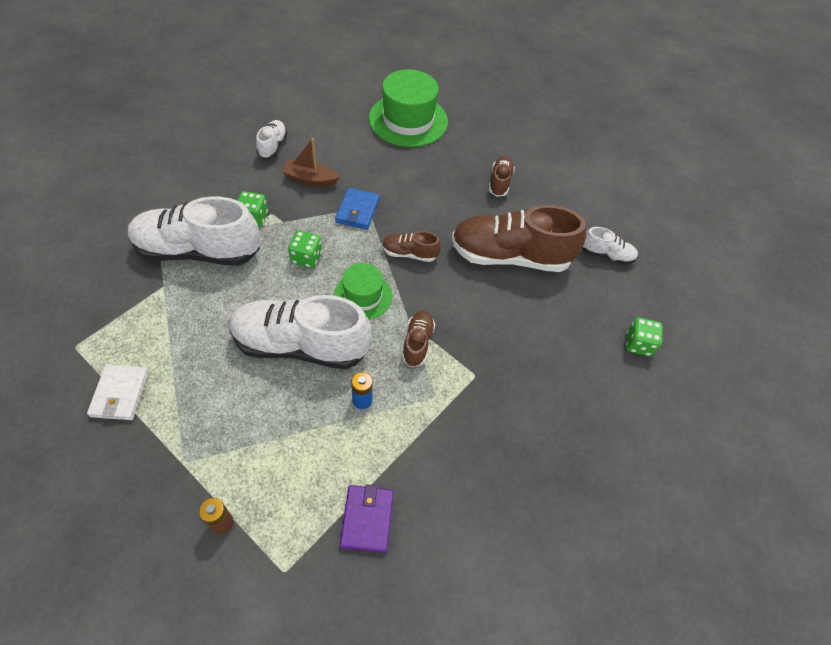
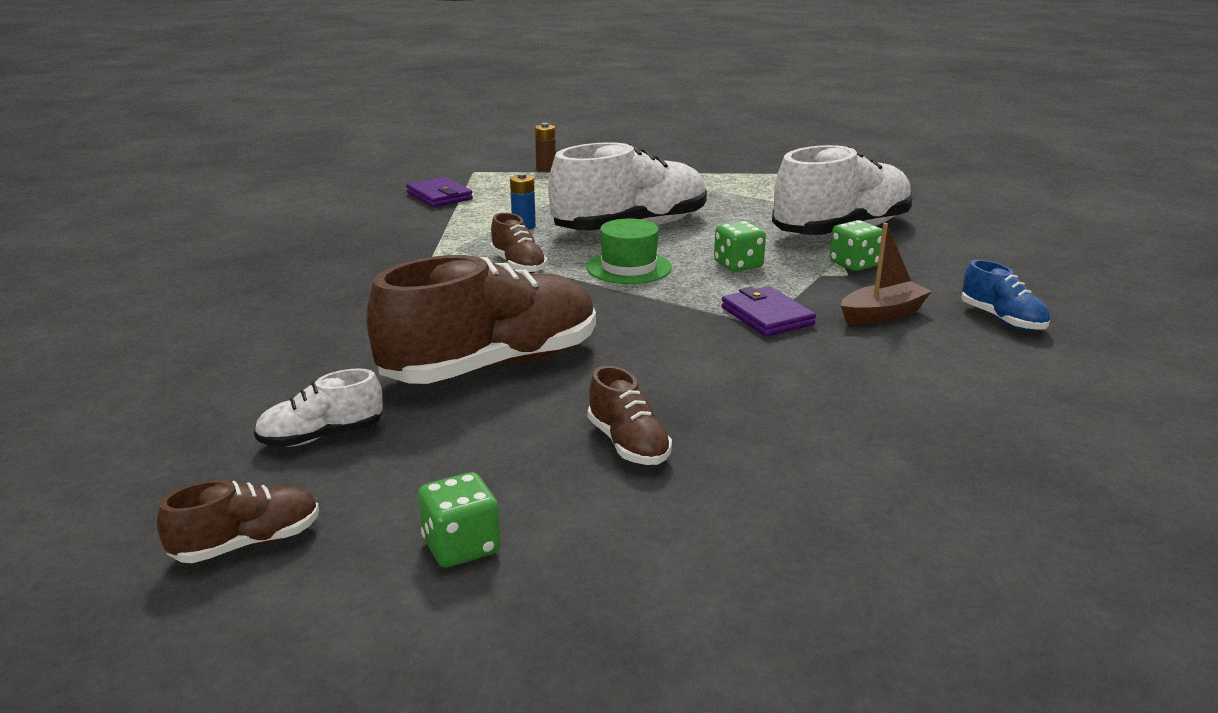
camera: 145 degrees right, 30 degrees down
(120, 394) = (717, 173): white wallet -> none
(273, 146) = (1002, 320): white shoe -> blue shoe
(357, 210) = (767, 316): blue wallet -> purple wallet
(408, 120) = (939, 452): green hat -> none
(409, 254) = (634, 312): brown shoe -> brown shoe (247, 543)
(638, 344) = (209, 364): green dice -> green dice (461, 546)

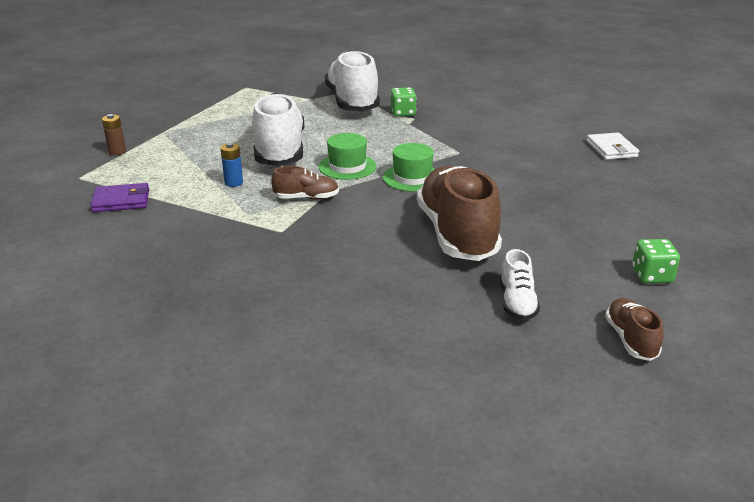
camera: 65 degrees left, 5 degrees up
(628, 444) = (571, 215): brown shoe -> none
(638, 309) = (412, 178): none -> green hat
(738, 265) = (374, 138): green dice -> none
(767, 316) = (450, 149): purple wallet -> none
(882, 314) = (470, 125): brown boat -> none
(964, 451) = (611, 149): none -> white wallet
(1002, 320) = (496, 105): blue shoe -> none

